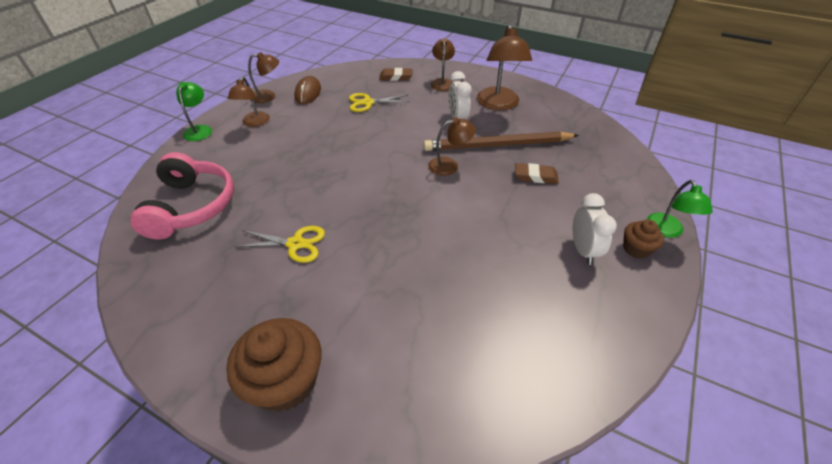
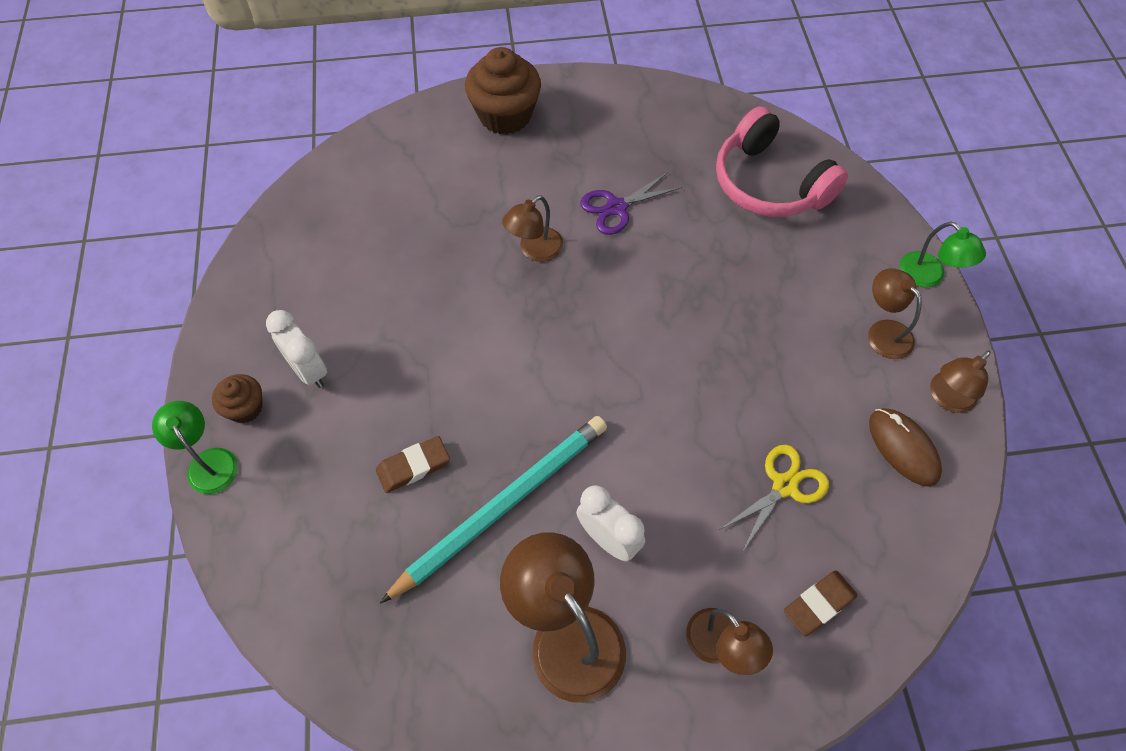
camera: 145 degrees right, 15 degrees up
(295, 244) = (616, 207): yellow scissors -> purple scissors
(449, 165) = (543, 416): brown lamp -> brown lamp (534, 250)
(497, 145) = (502, 506): brown pencil -> turquoise pencil

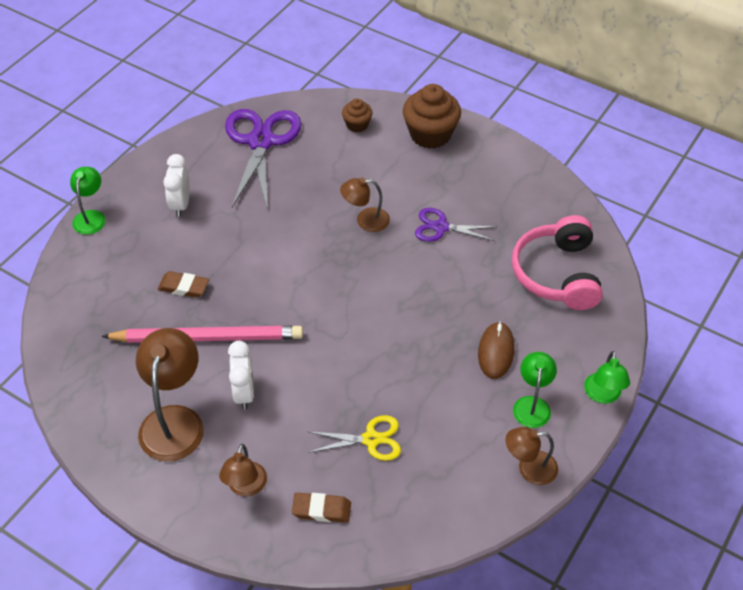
camera: 40 degrees right, 10 degrees down
(245, 408) = (133, 202): brown cupcake -> brown cupcake (357, 125)
(330, 235) = (261, 142): none -> purple scissors
(502, 506) = (208, 337): turquoise pencil -> pink pencil
(883, 332) = (532, 405): brown lamp -> green lamp
(903, 448) = (467, 473): brown mouse -> brown mouse (496, 352)

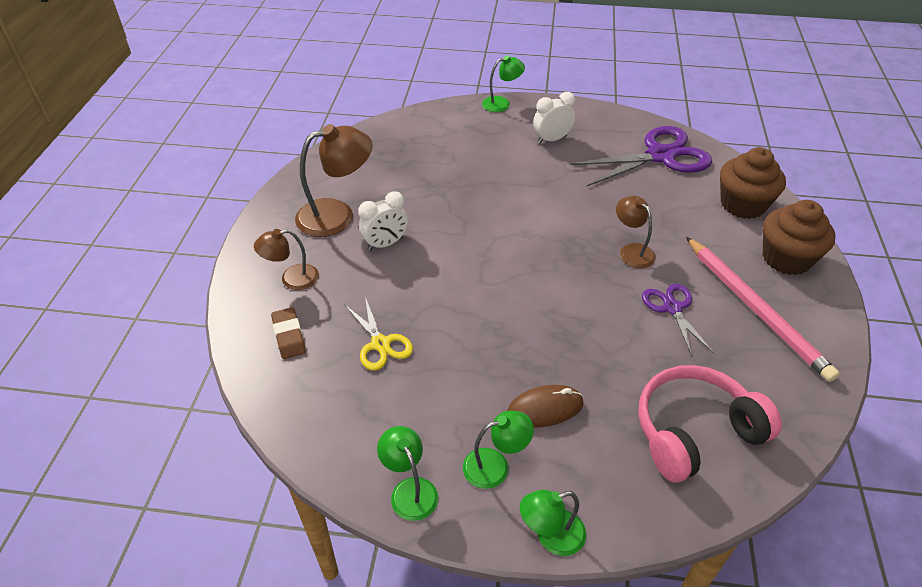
camera: 65 degrees right, 5 degrees down
(183, 287) = (470, 172): brown eraser -> none
(208, 337) = (428, 203): pink pencil -> pink pencil (755, 309)
(357, 125) = (742, 204): brown cupcake -> brown cupcake, size x1.87
(529, 468) = (410, 490): brown lamp -> green lamp

